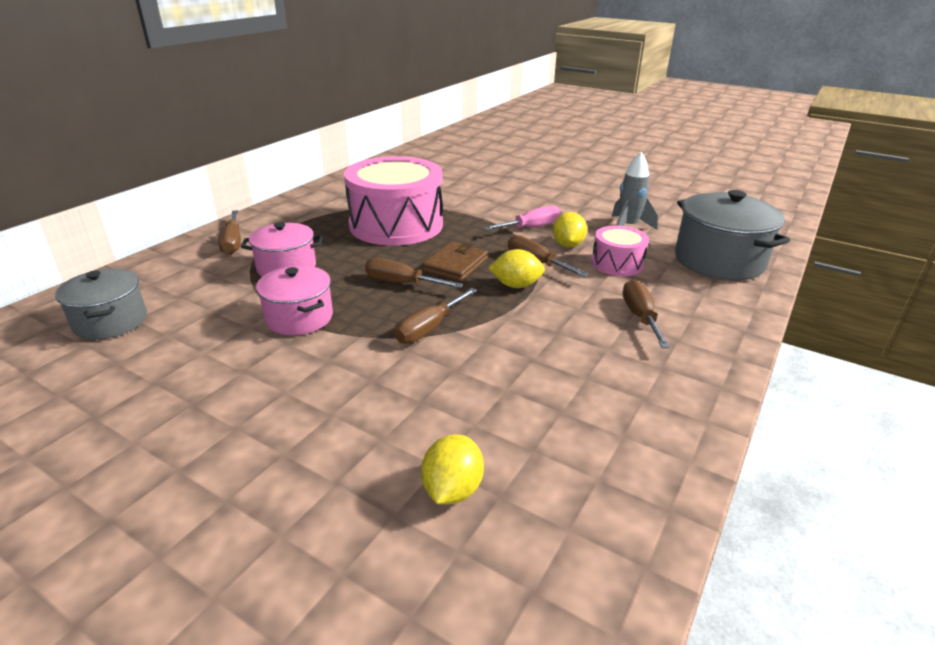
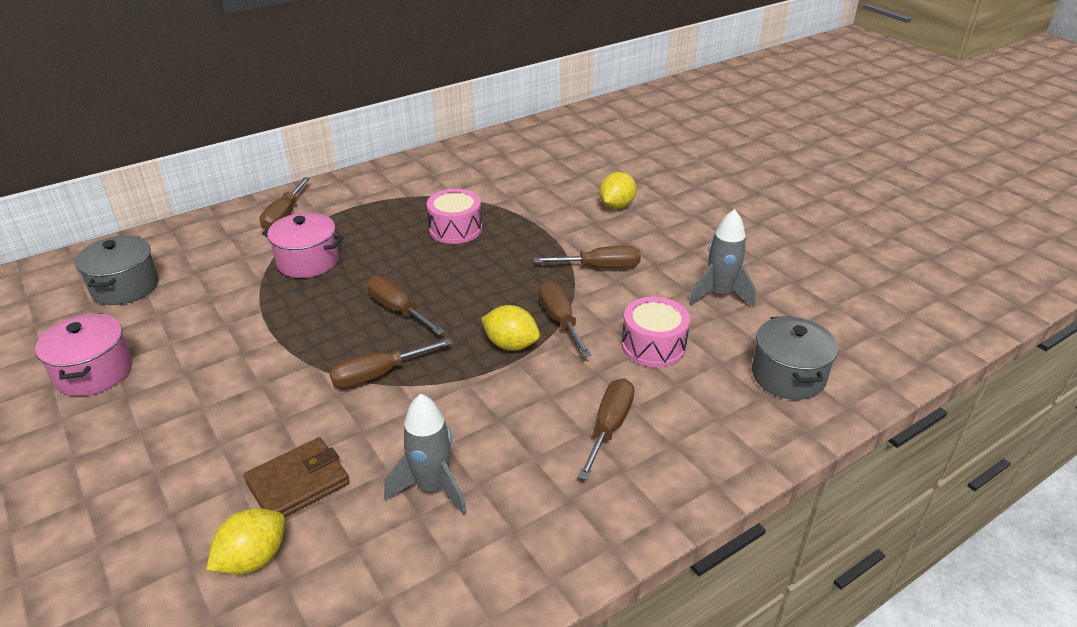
camera: 25 degrees right, 5 degrees up
(299, 318) = (274, 326): pink pot -> pink pot (94, 372)
(396, 225) = (455, 229): pink drum -> pink drum, size x0.49
(455, 265) = (471, 300): brown wallet -> brown wallet (298, 483)
(531, 227) = (600, 267): pink screwdriver -> brown screwdriver
(553, 390) = (432, 487): none -> grey rocket
(567, 245) = (619, 303): yellow lemon -> yellow lemon (616, 206)
(718, 261) = (788, 375): grey pot -> grey pot, size x0.64

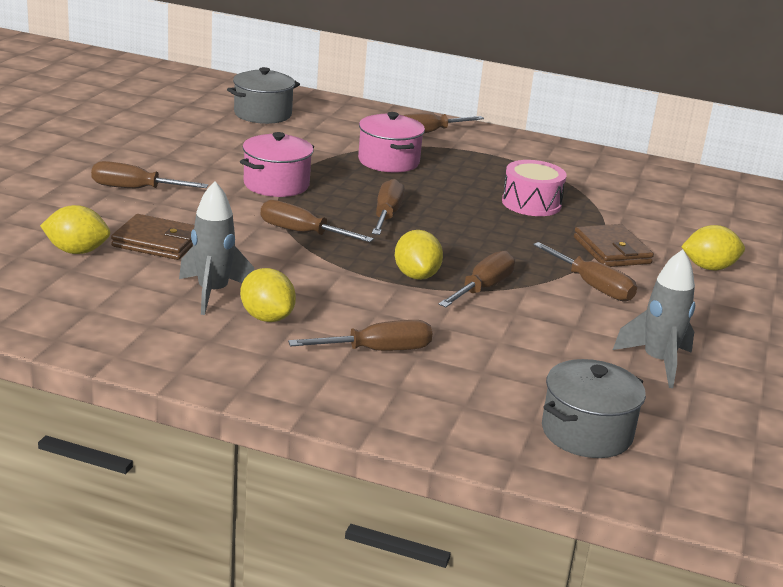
camera: 50 degrees right, 10 degrees down
(94, 372) = (170, 139): pink pot -> pink pot (276, 184)
(169, 449) = (135, 189): none -> brown screwdriver
(505, 470) = (267, 317): none -> yellow lemon
(558, 231) = (612, 250): none -> brown wallet
(653, 345) = (518, 344): pink drum -> none

